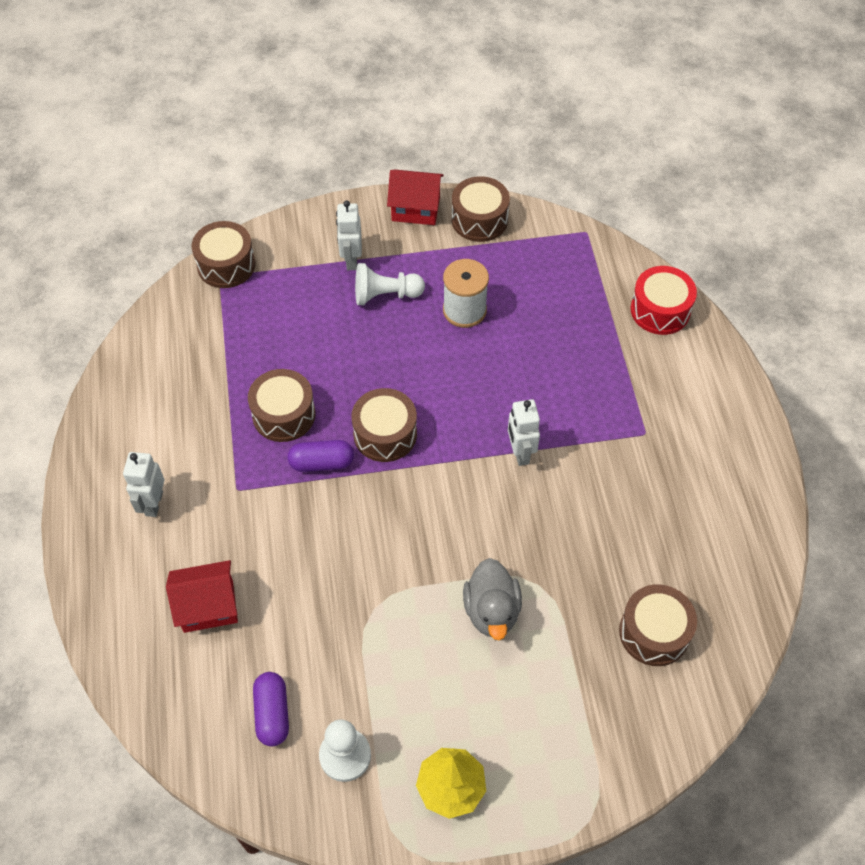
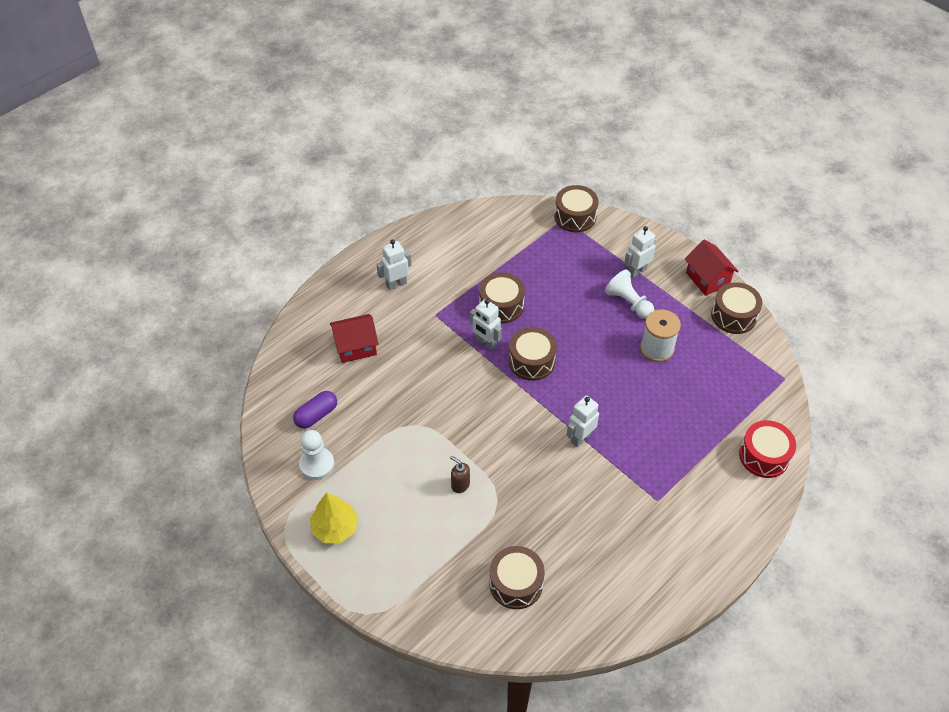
camera: 55 degrees right, 5 degrees down
(208, 606) = (356, 347): red house -> red house turned 60 degrees counterclockwise
(322, 463) = (486, 343): purple capsule -> white robot
(491, 611) = (460, 485): grey duck -> brown soap dispenser

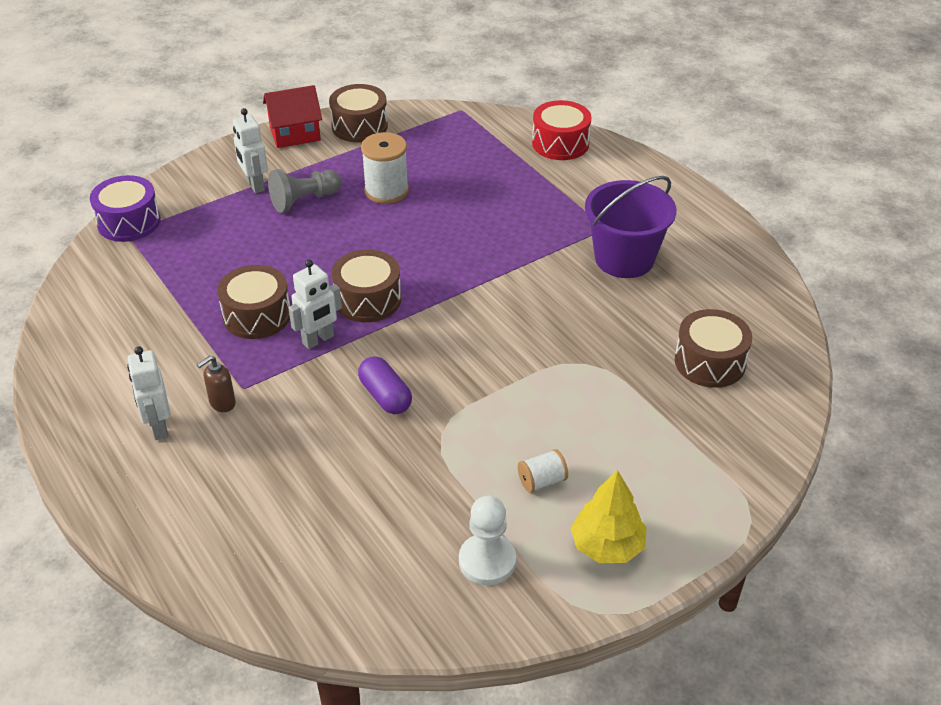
camera: 80 degrees left, 10 degrees down
(316, 415) = (391, 554): purple capsule -> purple capsule (385, 396)
(356, 347) = (268, 491): red house -> none
(383, 486) = (542, 481): none -> white spool
(460, 485) = (555, 396): brown soap dispenser -> brown soap dispenser (222, 403)
(575, 217) = (129, 222): brown drum -> purple drum
(580, 438) = (504, 274): white robot -> none
(622, 517) = (624, 259): none -> purple bucket
(628, 302) = (304, 200): white pawn -> grey pawn

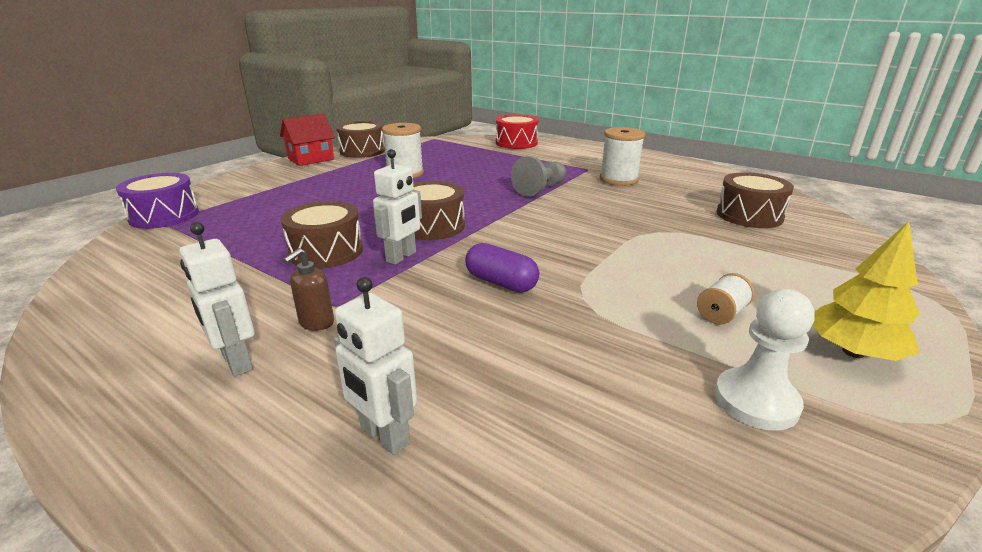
camera: 20 degrees left, 15 degrees down
(255, 185) = (287, 183): white robot -> white robot (384, 436)
(304, 200) = (337, 185): grey pawn -> grey pawn (540, 189)
(624, 259) = (618, 179): purple bucket -> white spool

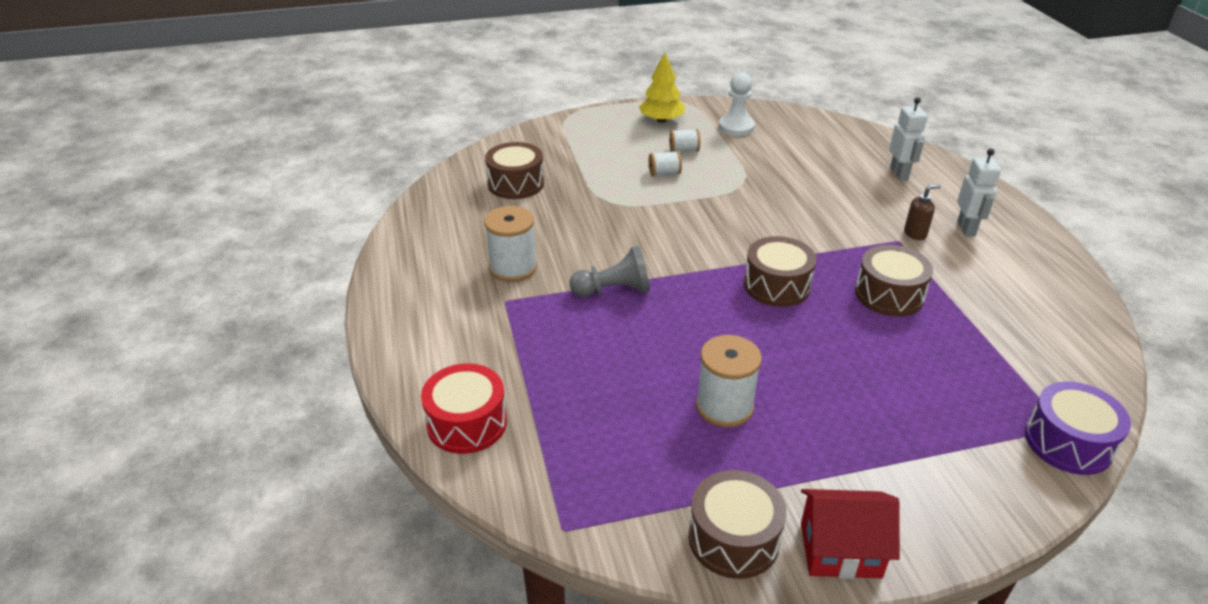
camera: 140 degrees left, 10 degrees up
(401, 257) = (829, 262): white robot -> none
(501, 283) = (778, 212): purple capsule -> none
(676, 275) = (664, 173): none -> white spool

